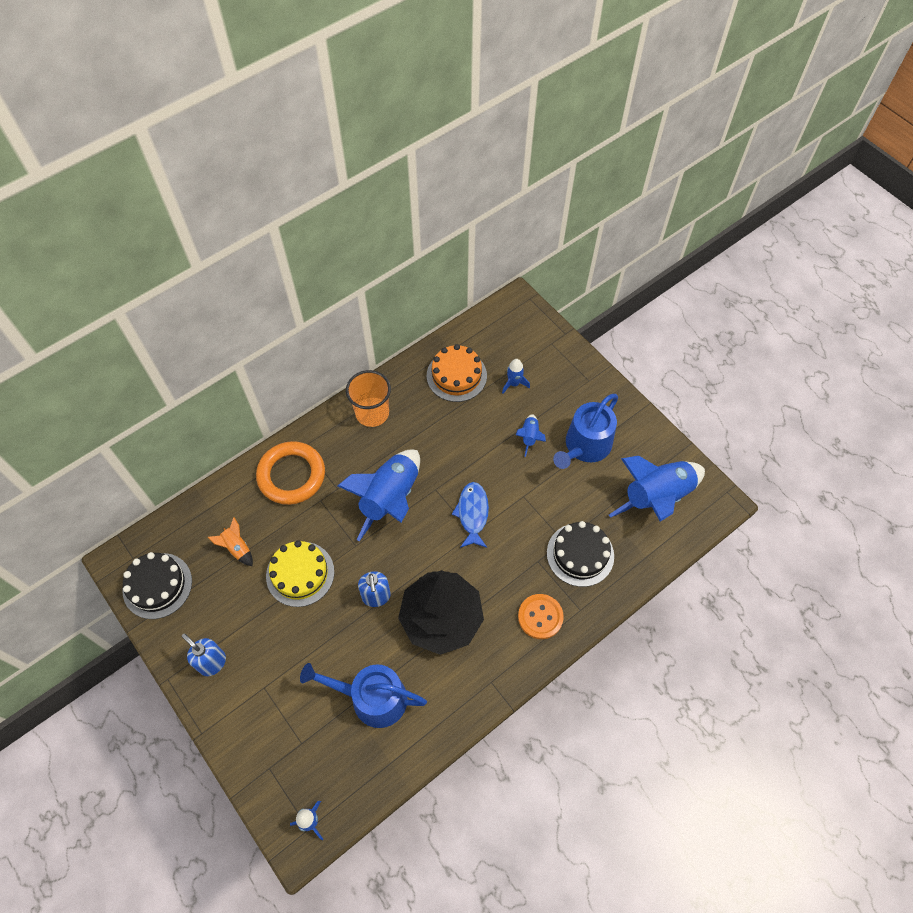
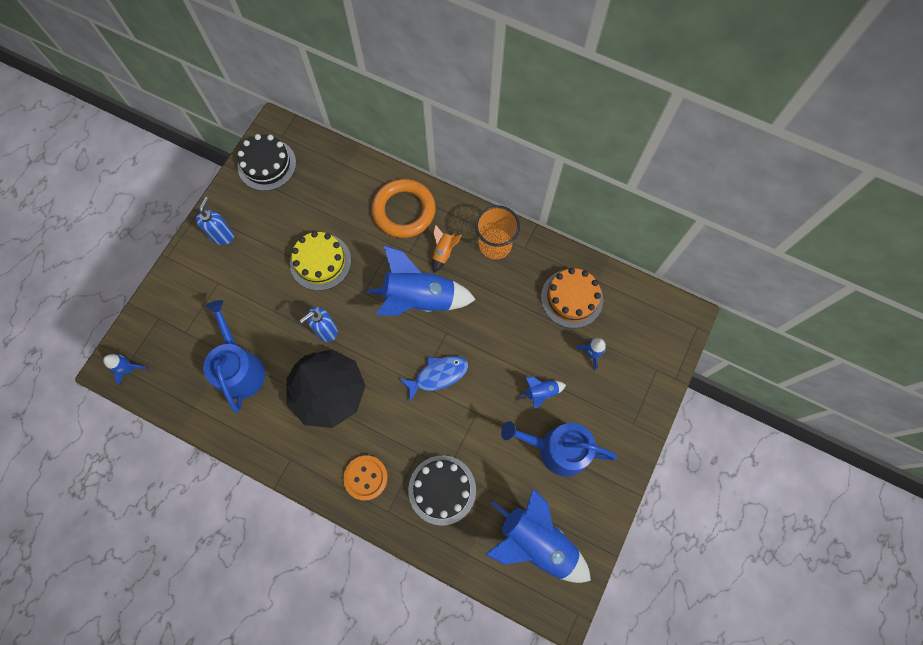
camera: 65 degrees right, 10 degrees up
(237, 548) = (321, 203): orange rocket -> orange rocket (443, 252)

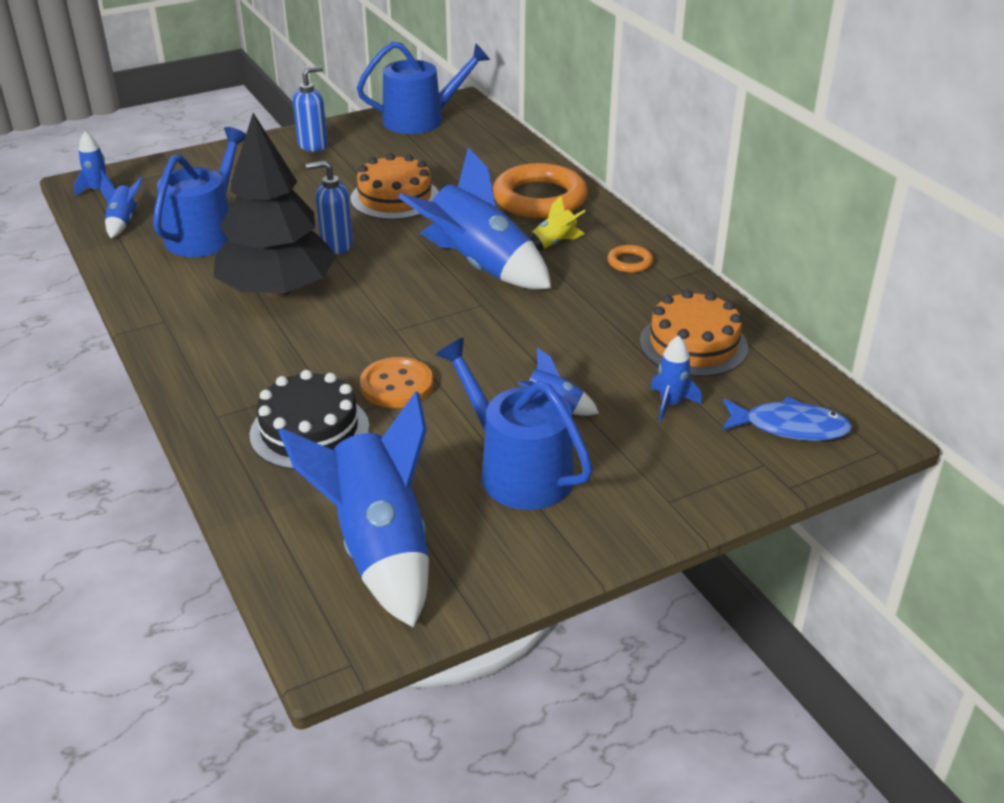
camera: 35 degrees right, 35 degrees down
(177, 390) = (123, 222): none -> blue rocket
(267, 164) = (421, 120): black cake -> blue watering can
(320, 262) = (395, 198): yellow cake -> orange cake
(365, 477) = (229, 375): orange button -> orange button (397, 385)
(438, 375) = (427, 333): blue fish -> blue fish (790, 427)
(443, 252) = (553, 244): orange rocket -> yellow rocket
(495, 245) = (629, 262): orange cup -> orange ring

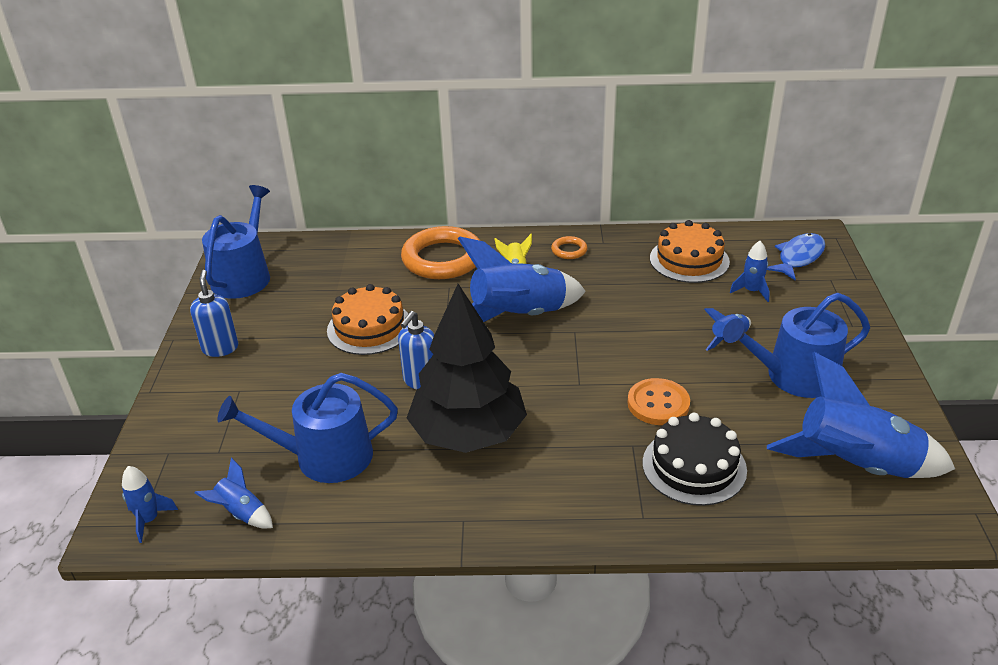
camera: 60 degrees left, 0 degrees up
(206, 233) = (324, 457): blue watering can -> blue watering can turned 60 degrees counterclockwise

